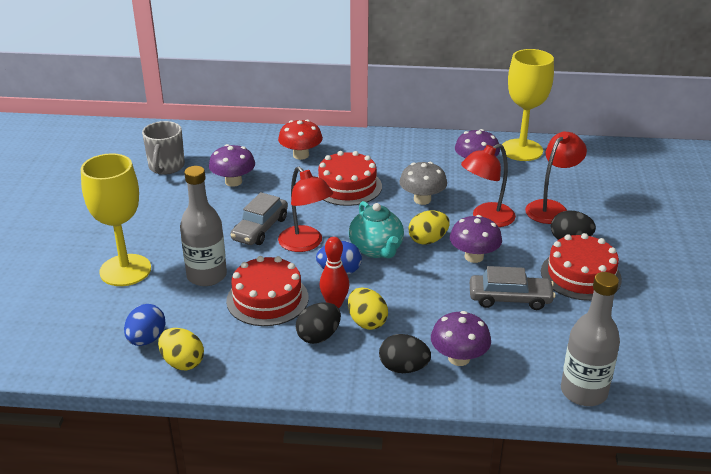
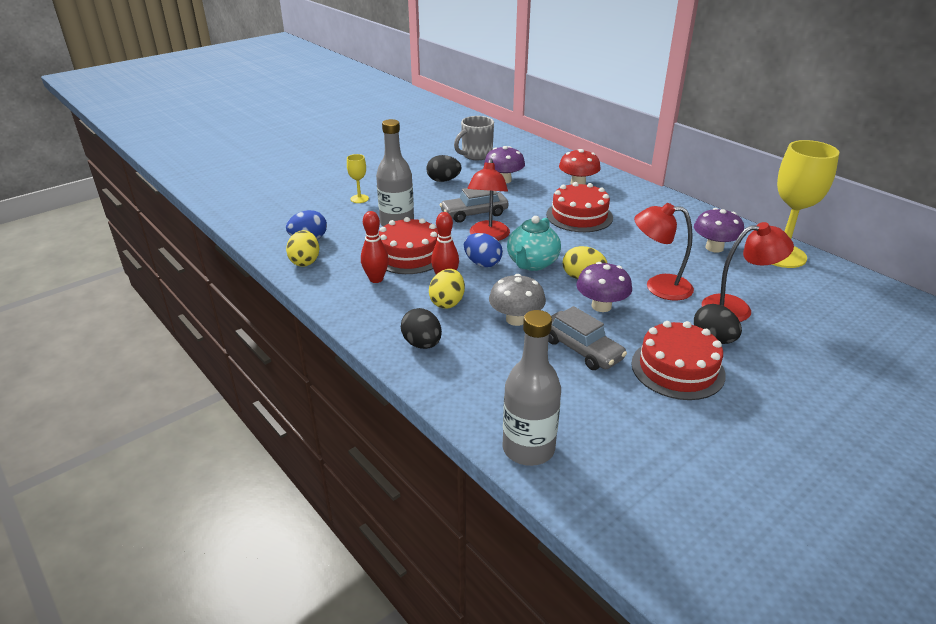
camera: 45 degrees right, 0 degrees up
(125, 270) = (359, 199): yellow goblet -> yellow goblet, size x0.45
(277, 338) = (376, 279): none -> red bowling pin
(318, 336) = (402, 293): black egg -> black egg (443, 180)
(422, 199) = (625, 249): grey mushroom -> grey mushroom (516, 319)
(459, 358) = (471, 362): purple mushroom -> none

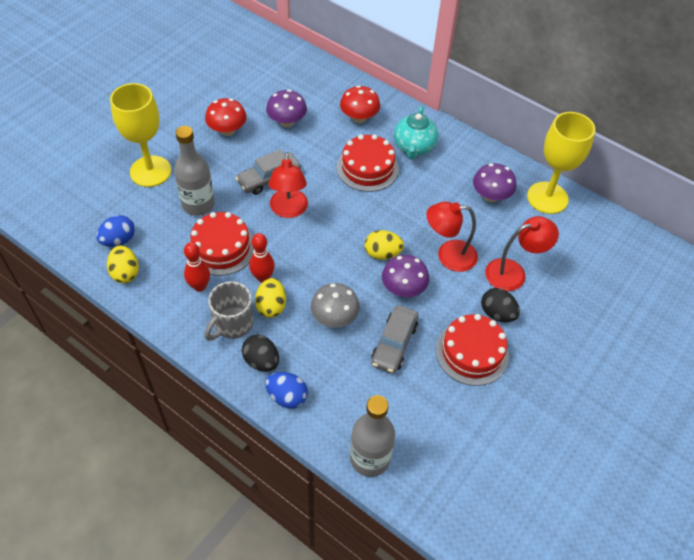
camera: 15 degrees left, 20 degrees up
(359, 199) = (150, 171): yellow goblet -> yellow goblet, size x2.22
(443, 180) = (227, 130): black egg -> red mushroom
(476, 155) = (251, 84): grey mug -> grey mug (232, 324)
(482, 263) = (291, 249): blue egg -> blue egg (287, 397)
(532, 263) = (335, 242): turquoise teapot -> turquoise teapot (414, 147)
(581, 349) = (394, 344): grey car -> grey car turned 75 degrees clockwise

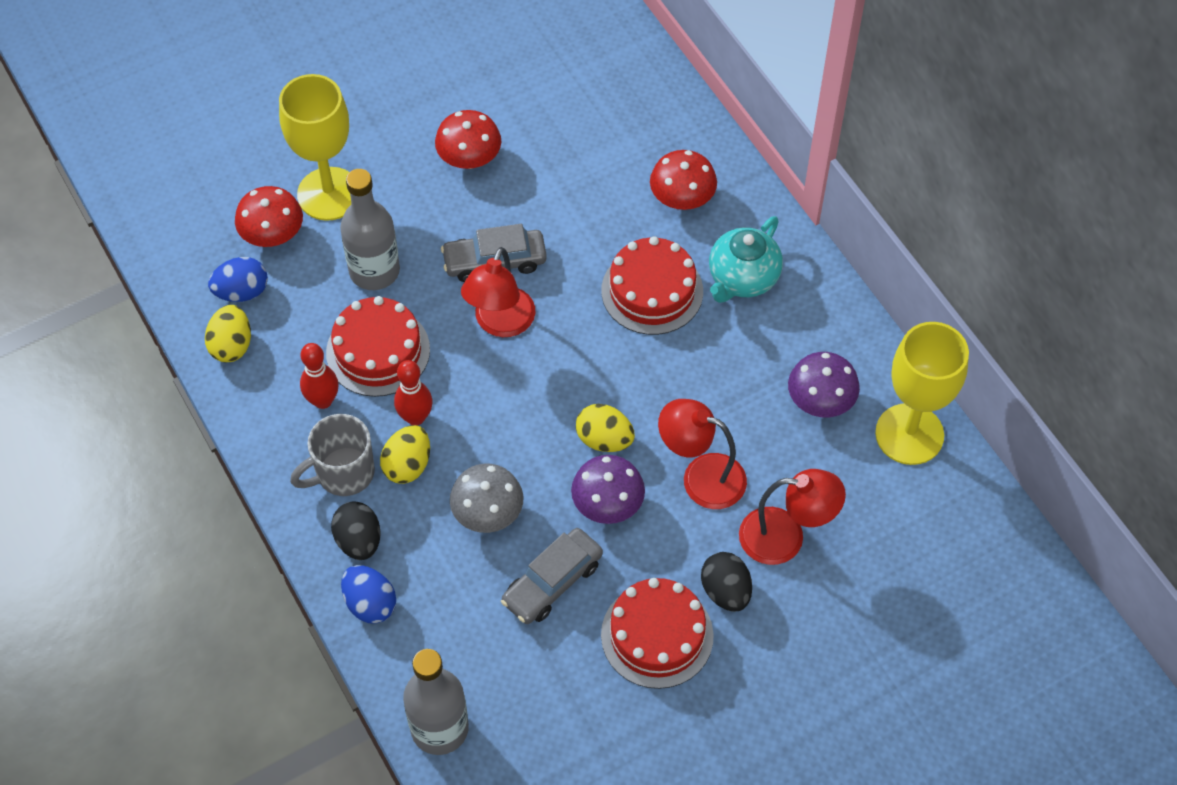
camera: 25 degrees right, 5 degrees up
(125, 203) = (273, 235): none -> red mushroom
(287, 122) = (566, 171): purple mushroom -> none

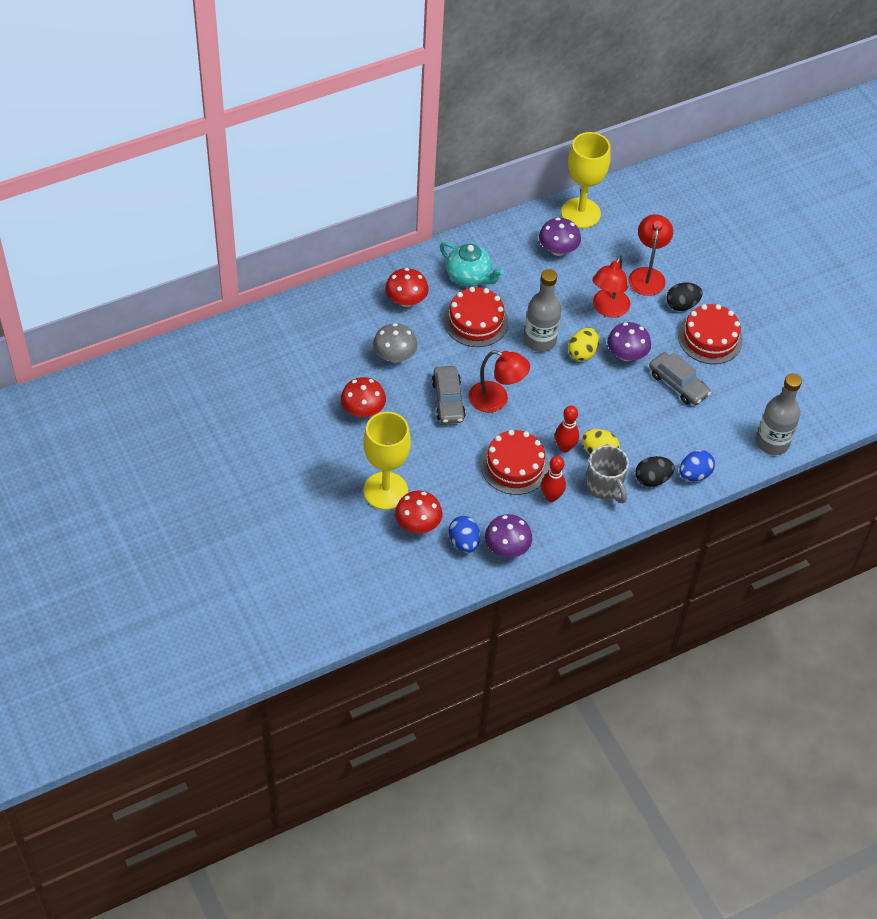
camera: 90 degrees left, 5 degrees down
(231, 345) = (507, 548): yellow egg -> purple mushroom
(374, 271) = (451, 466): grey bottle -> grey bottle (540, 340)
(488, 513) = (632, 413): grey mushroom -> grey mushroom (394, 356)

